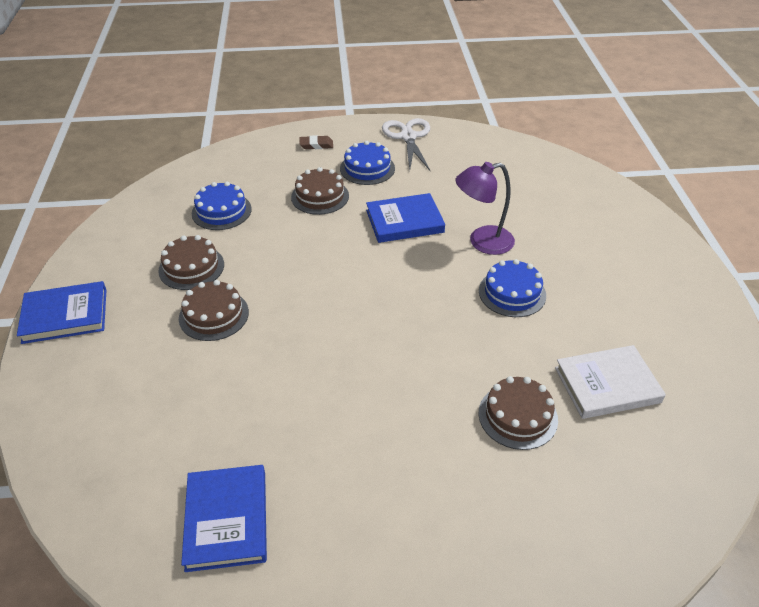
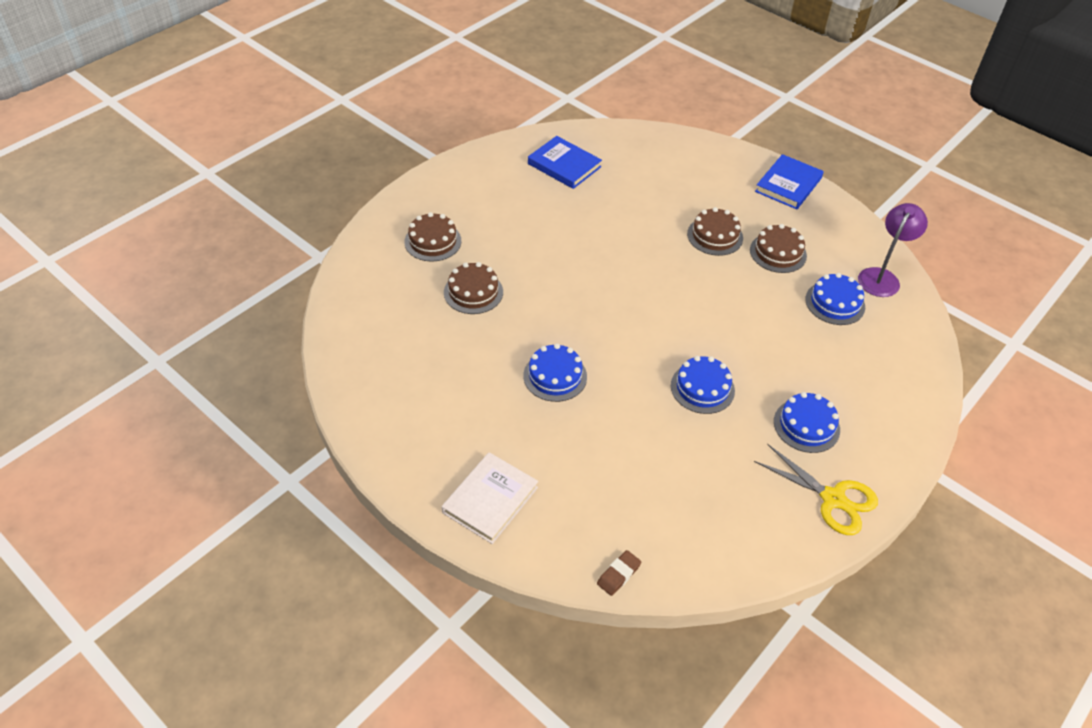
camera: 135 degrees right, 5 degrees up
(316, 145) = (886, 422): brown eraser -> brown eraser (618, 574)
(320, 196) = (795, 366): brown cake -> brown cake (433, 241)
(404, 221) = (702, 388): blue book -> blue cake
(408, 137) = (833, 499): white scissors -> yellow scissors
(482, 242) = (623, 410): purple lamp -> purple lamp (882, 277)
(607, 385) = (434, 346): white book -> white book (490, 500)

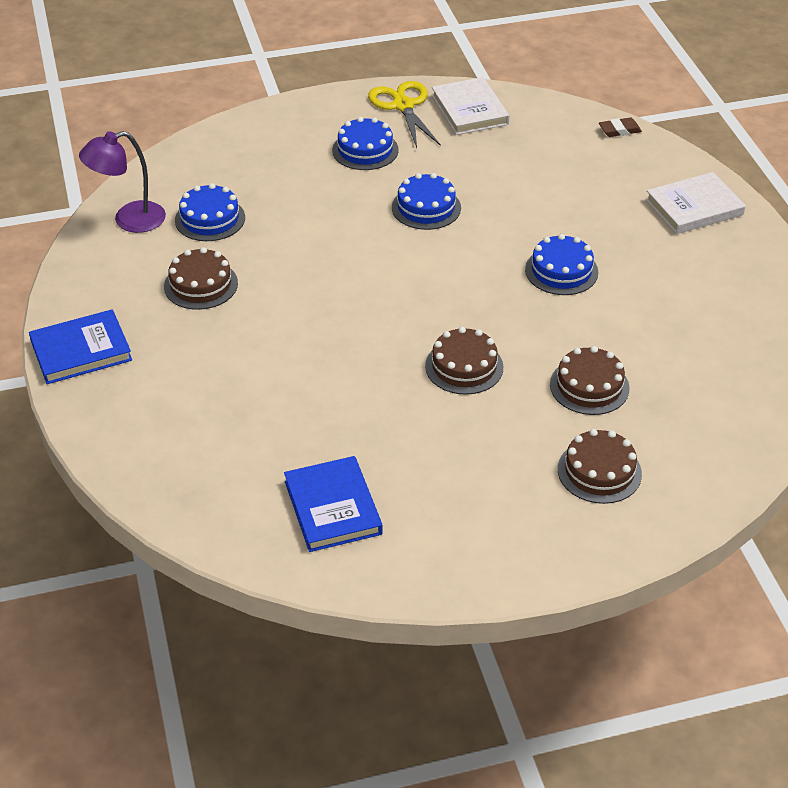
camera: 145 degrees left, 5 degrees down
(715, 236) = (246, 331): brown cake -> brown cake (464, 366)
(773, 526) = (470, 110): none -> white book

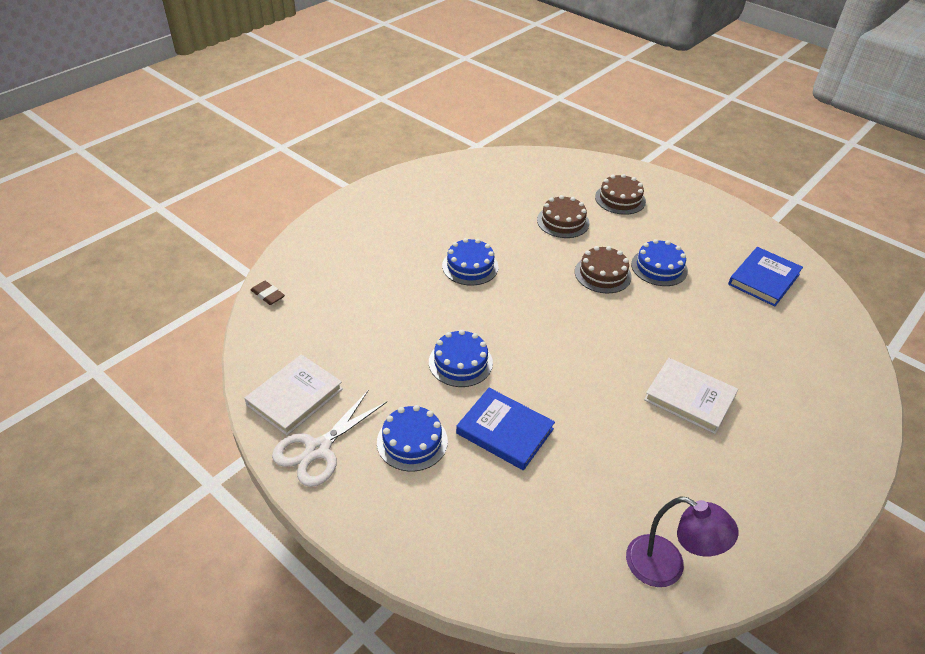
camera: 125 degrees left, 0 degrees up
(81, 351) = (824, 484): blue book -> blue book (504, 431)
(201, 285) = (681, 453): brown cake -> none
(210, 219) = (604, 501): blue cake -> blue cake (659, 267)
(403, 106) = (318, 449): yellow scissors -> white scissors
(694, 207) = (346, 231): white book -> white book (689, 398)

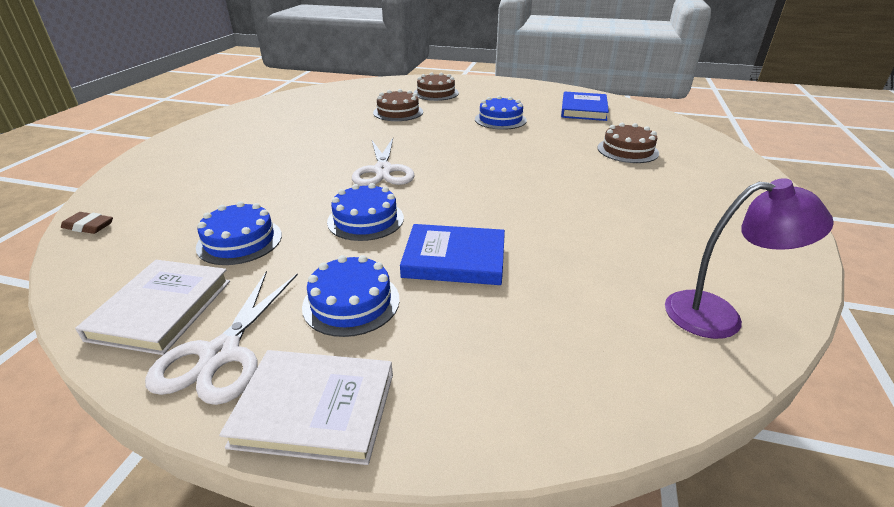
camera: 25 degrees left, 10 degrees down
(470, 266) = (330, 153): blue cake -> blue cake (239, 241)
(504, 306) = (383, 171): none -> white scissors
(602, 274) = (458, 132): brown cake -> brown cake (627, 150)
(689, 398) = (602, 185): white book -> white book (315, 409)

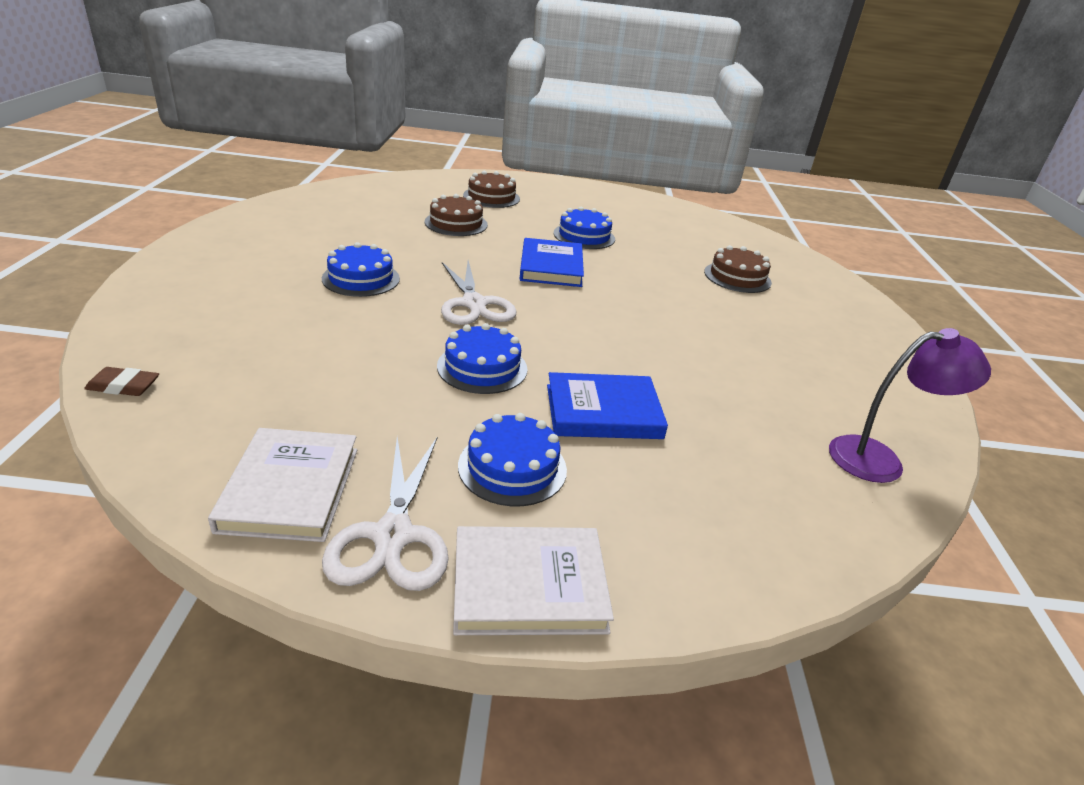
camera: 15 degrees left, 0 degrees up
(239, 241) = (341, 399): blue cake -> blue cake (361, 278)
(583, 109) = (673, 224): blue book -> blue book (551, 267)

